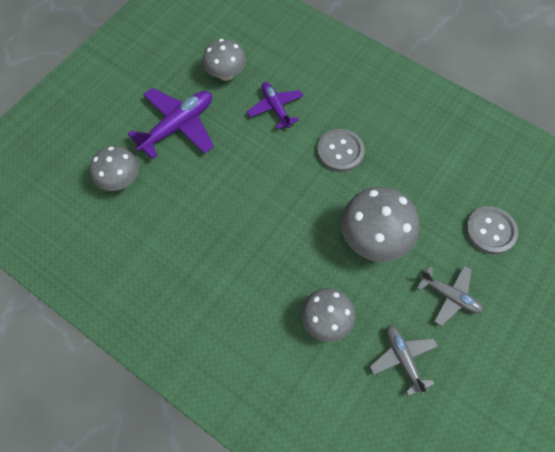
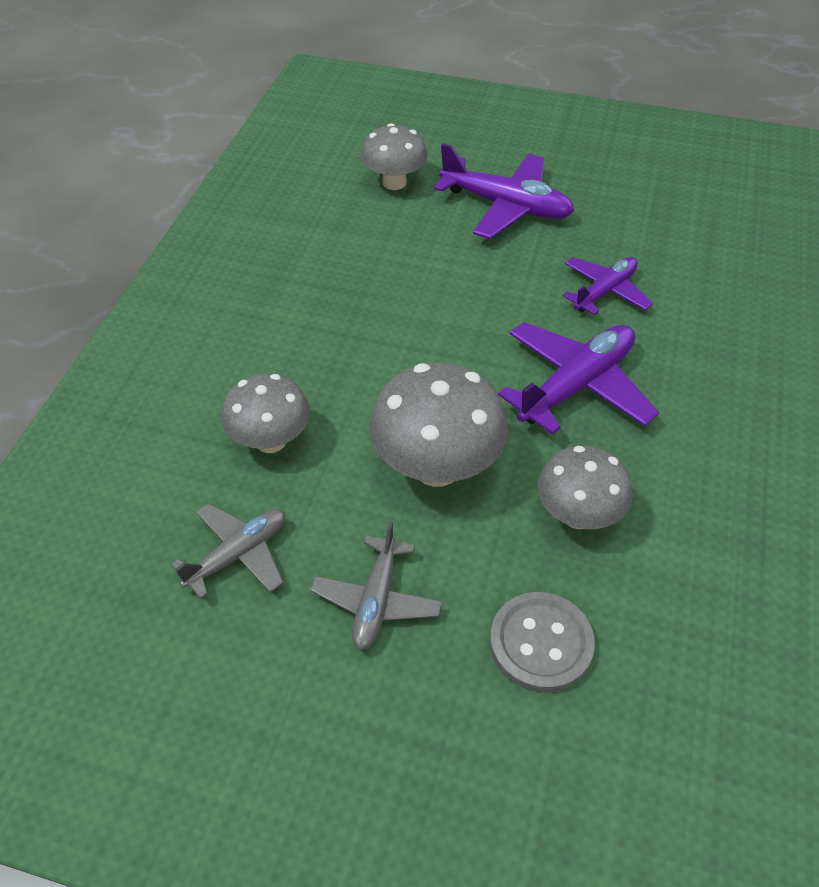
camera: 70 degrees right, 15 degrees down
(226, 74) = (626, 226): grey mushroom -> grey mushroom (578, 515)
(340, 151) = (576, 386): grey button -> purple plane

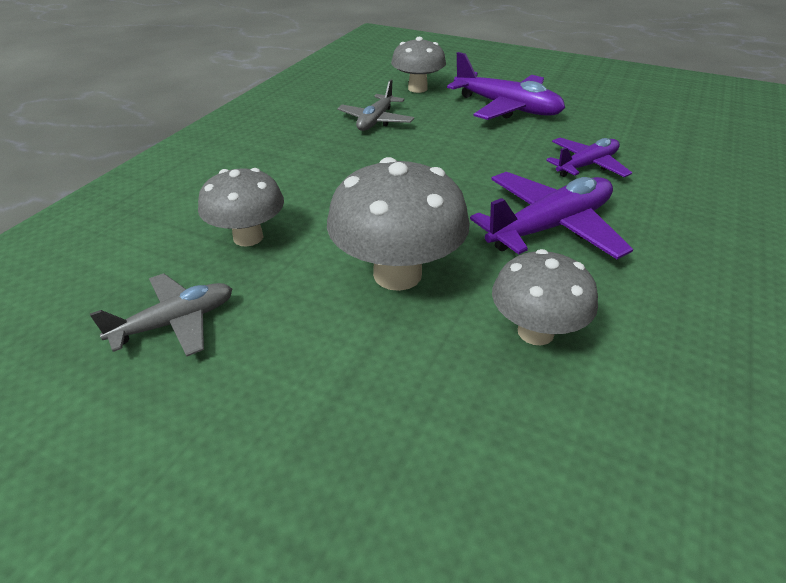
camera: 10 degrees right, 10 degrees down
(376, 600) = (297, 382): grey plane -> grey plane (376, 121)
(541, 643) = (471, 454): grey button -> none

